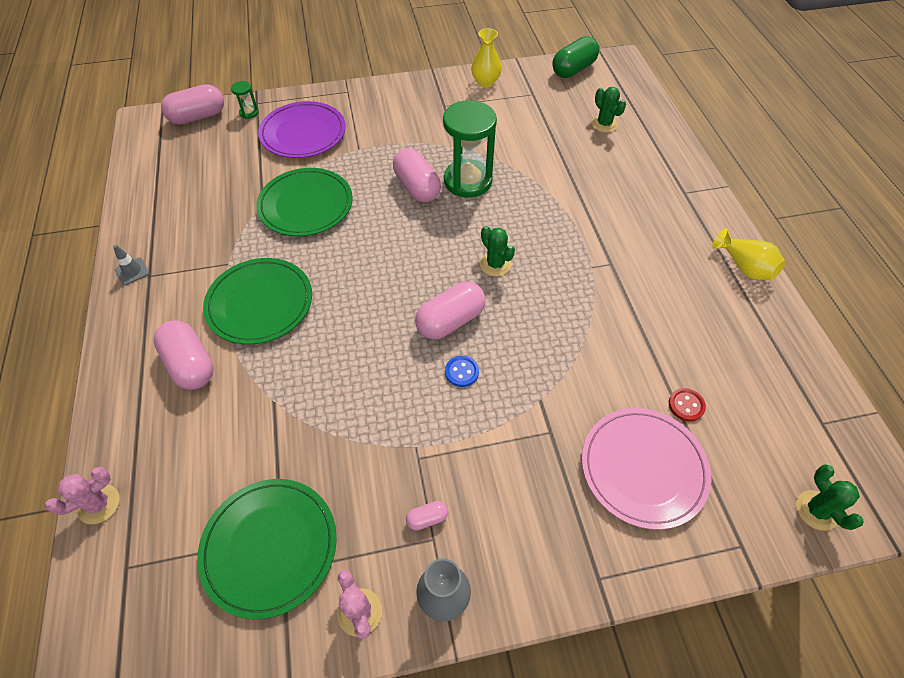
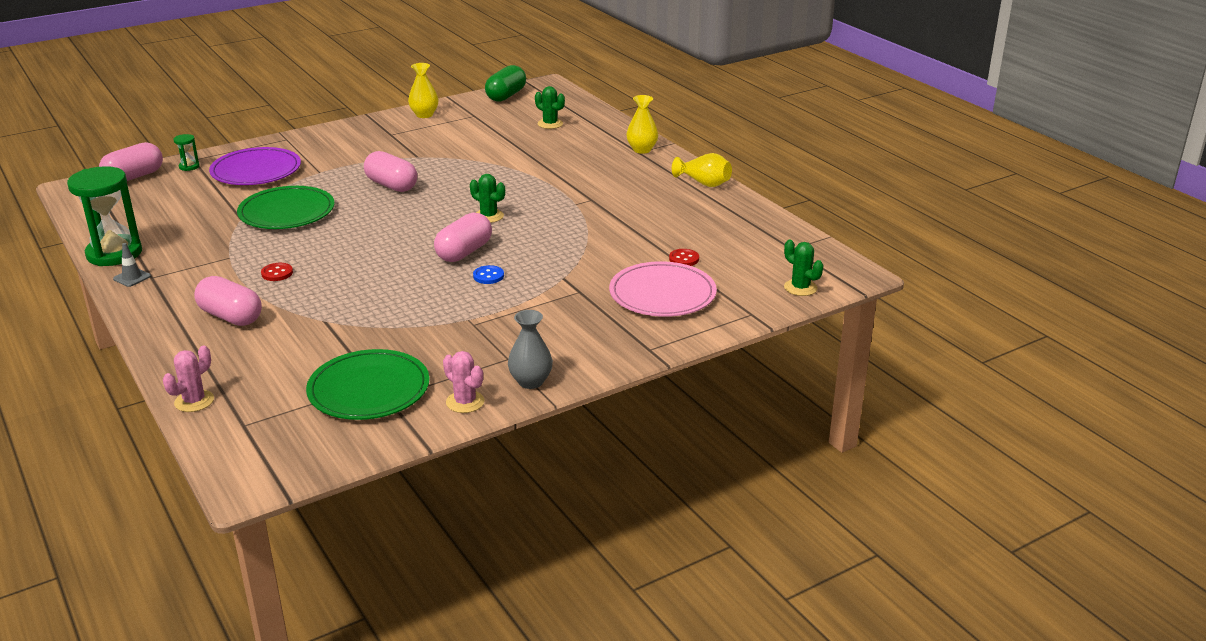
camera: 20 degrees left, 25 degrees down
(260, 303) = (277, 273): green plate -> red button
(427, 518) = (497, 350): pink capsule -> none
(468, 181) = (438, 175): green hourglass -> green hourglass (114, 253)
(689, 190) = (642, 150): none -> yellow vase

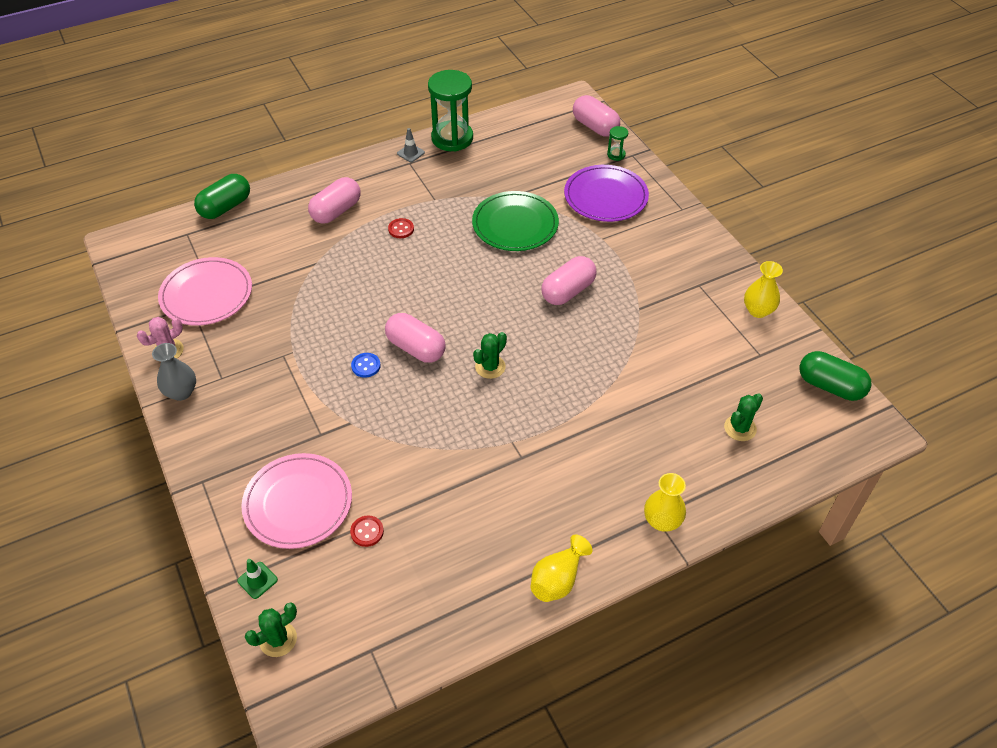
camera: 95 degrees right, 20 degrees up
(194, 401) = (225, 207): pink cactus -> green capsule
(369, 389) = (206, 294): green plate -> pink plate
(749, 304) = (257, 580): none -> green traffic cone

